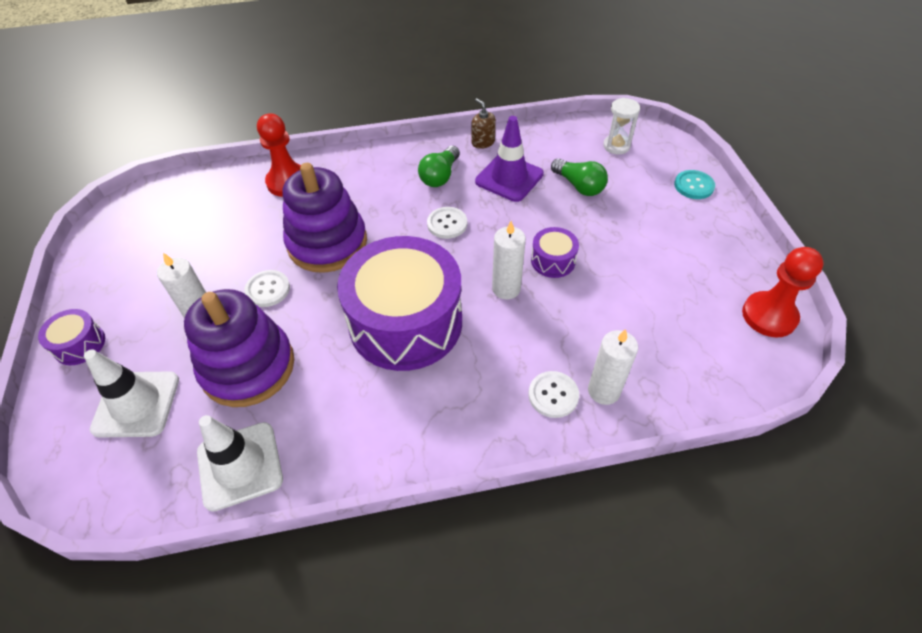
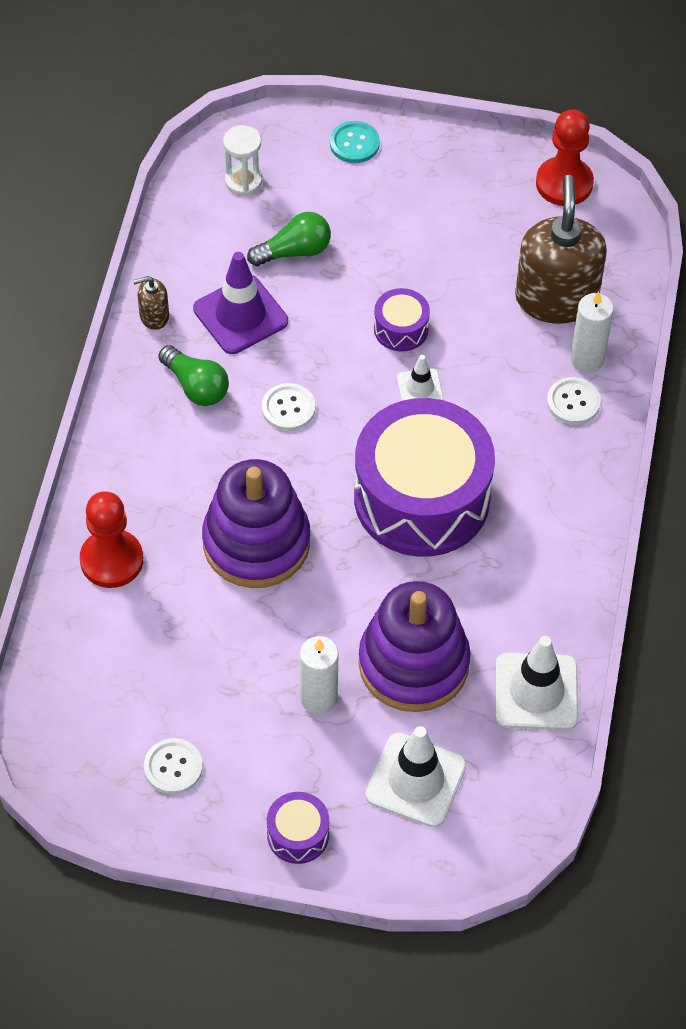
camera: 70 degrees left, 5 degrees up
(268, 289) = (304, 622): white button -> white button (173, 767)
(506, 289) = (420, 388): white candle -> white traffic cone
(650, 348) = (556, 298): none -> brown soap dispenser

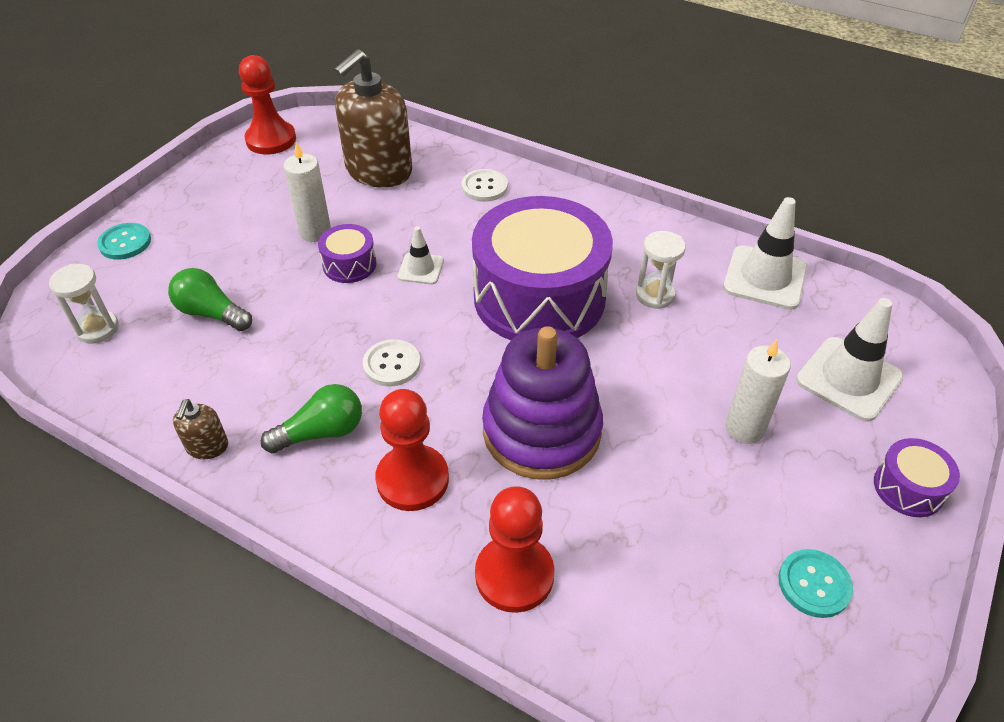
camera: 70 degrees left, 10 degrees down
(173, 466) = (412, 479): none -> red pawn
(173, 767) = (814, 584): white button -> turquoise button
(240, 315) = (257, 373): purple traffic cone -> none
(294, 251) = (211, 313): green light bulb -> green light bulb turned 60 degrees counterclockwise
(413, 663) = (719, 348): purple stacking toy -> none
(466, 596) = (655, 295): none -> white hourglass
(556, 298) = (378, 171): brown soap dispenser -> brown soap dispenser turned 75 degrees counterclockwise
(587, 359) = (447, 170): white candle -> white candle (315, 232)

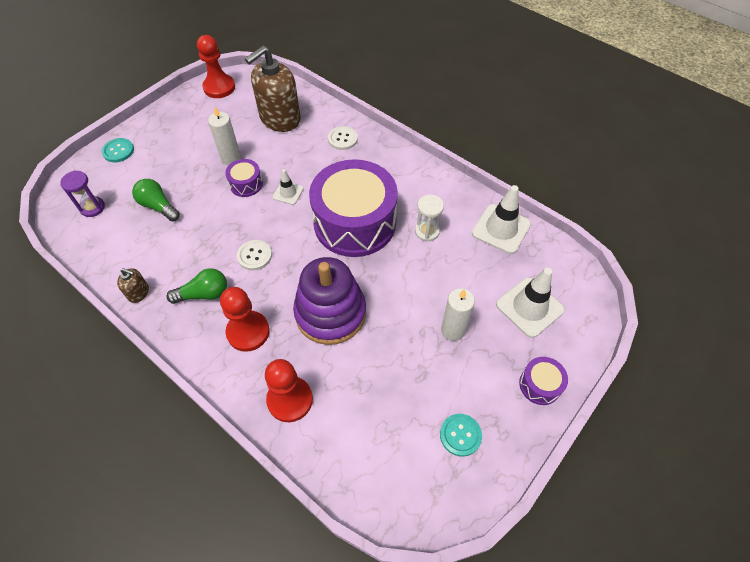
camera: 10 degrees right, 10 degrees up
(98, 329) = (92, 208): white hourglass -> purple hourglass
(207, 446) = (138, 293): brown soap dispenser -> brown soap dispenser turned 90 degrees counterclockwise

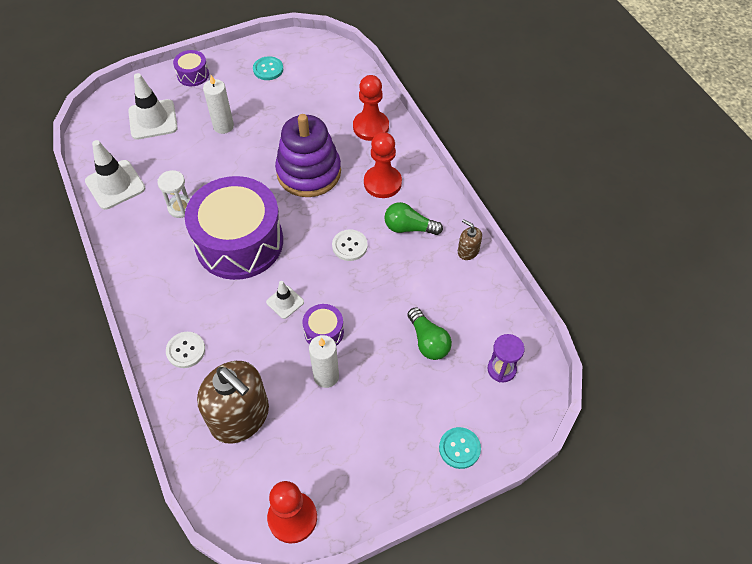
camera: 155 degrees left, 0 degrees up
(280, 119) = (240, 417): brown soap dispenser -> brown soap dispenser turned 60 degrees clockwise

